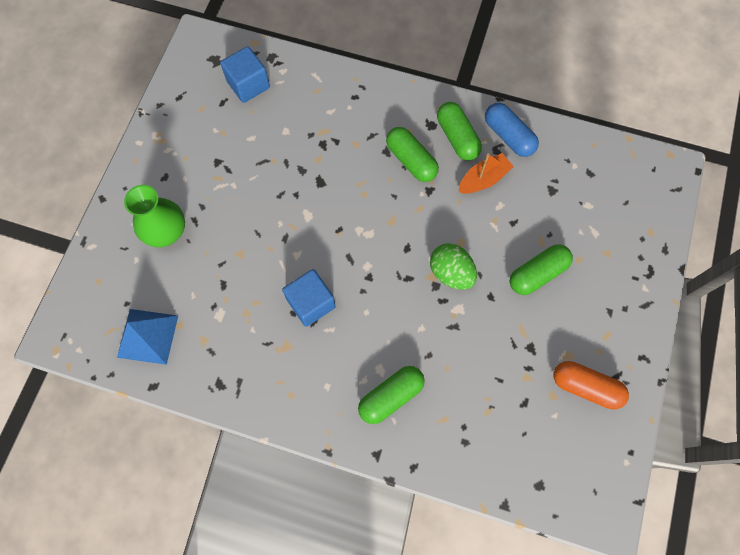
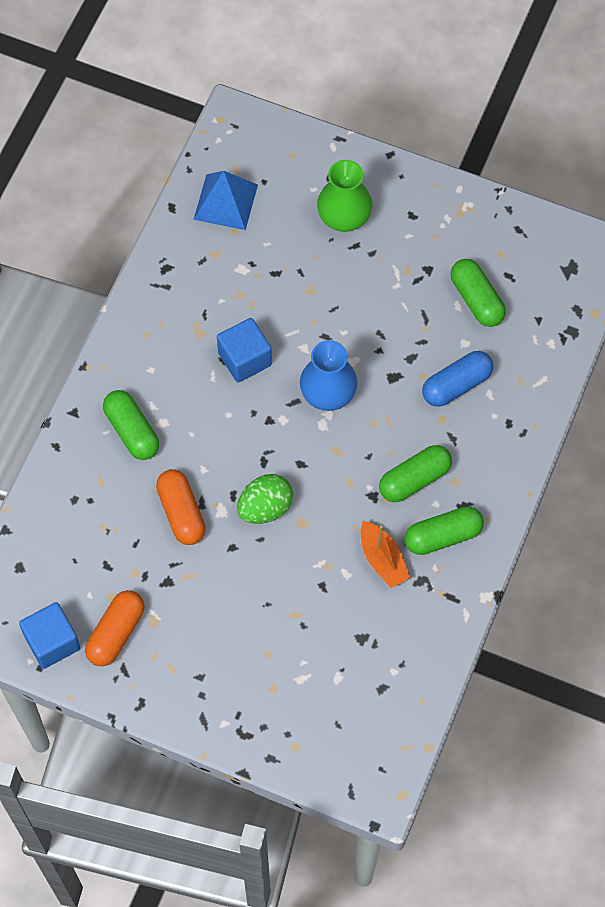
camera: 95 degrees right, 5 degrees down
(248, 85) = (532, 304): blue cube -> blue cube (52, 642)
(340, 231) = (328, 394): none -> blue vase
(465, 343) = (181, 513): none -> orange capsule
(508, 136) = (441, 598): blue capsule -> blue capsule (456, 385)
(537, 274) = (254, 603): green capsule -> green capsule (476, 299)

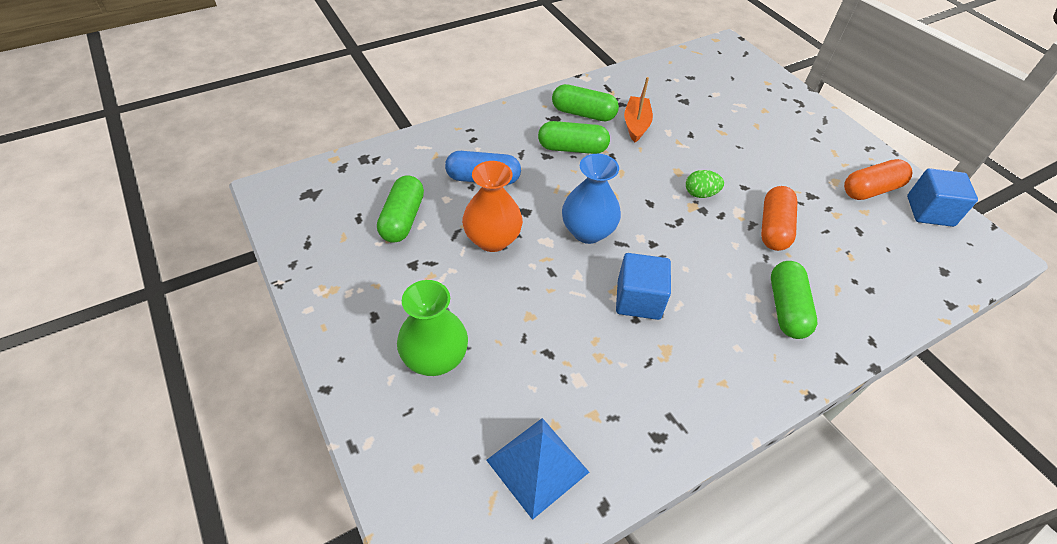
camera: 145 degrees left, 15 degrees down
(265, 508) = (700, 194): green egg -> green egg, size x0.66
(393, 332) = (492, 239): none -> orange vase

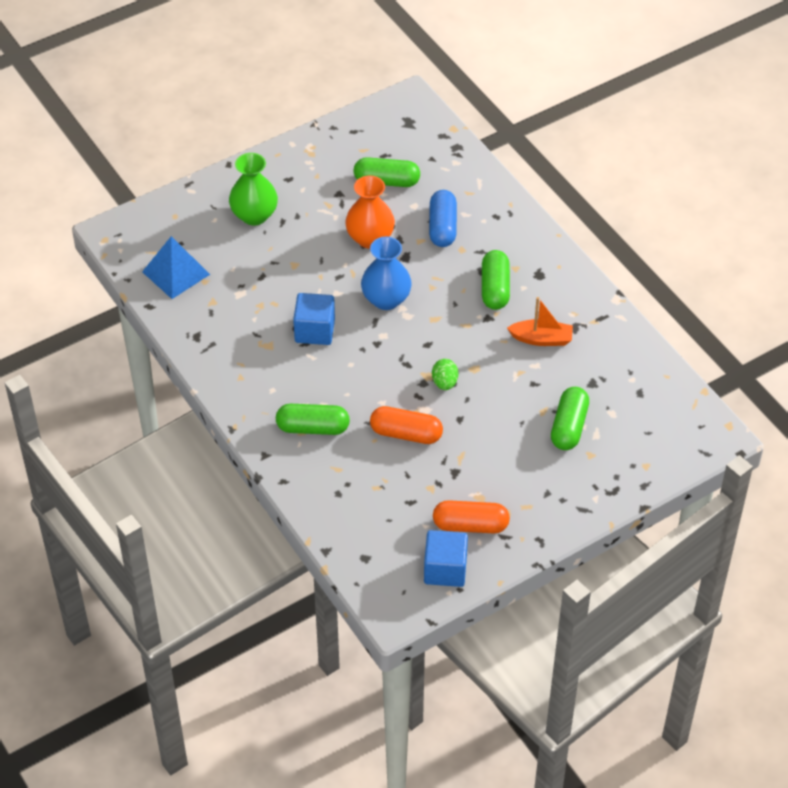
camera: 90 degrees right, 0 degrees up
(583, 113) = (551, 297): green capsule -> green capsule (569, 427)
(871, 190) = (470, 525): orange capsule -> orange capsule turned 60 degrees counterclockwise

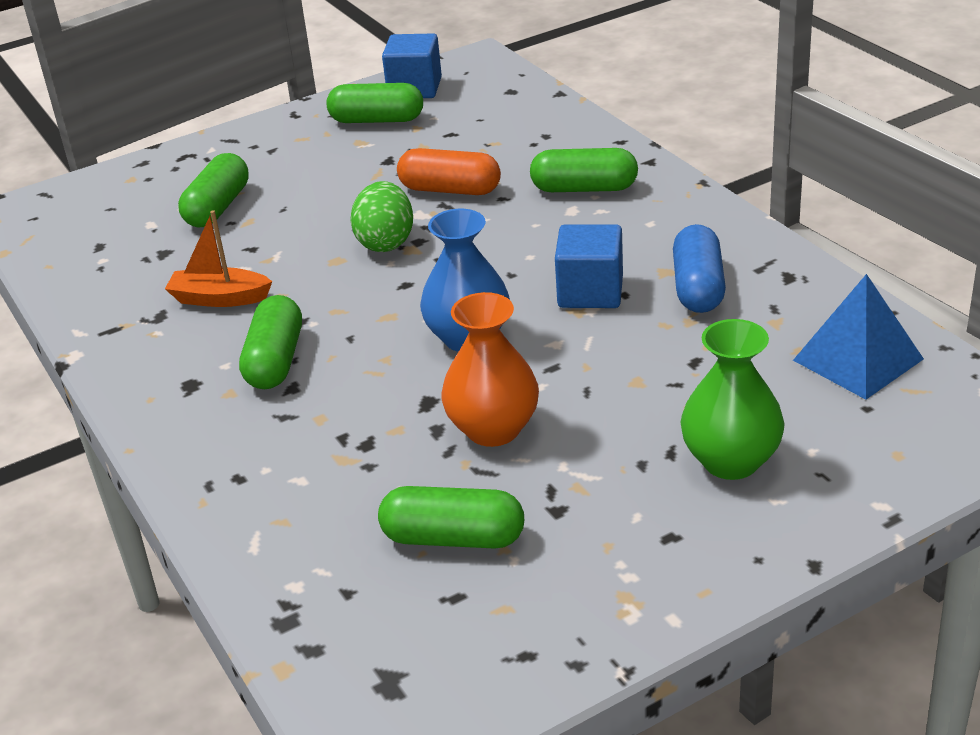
camera: 175 degrees left, 15 degrees down
(442, 227) = (349, 453): blue capsule -> blue capsule (698, 287)
(444, 383) = (385, 242): green egg -> green egg, size x1.51
(470, 525) = (377, 120): orange capsule -> green capsule

